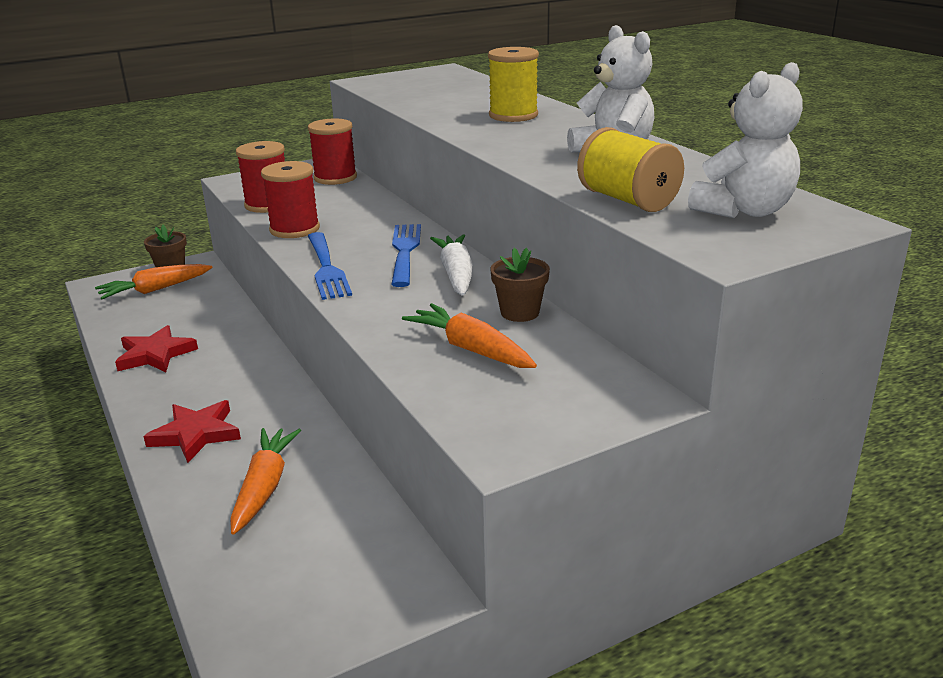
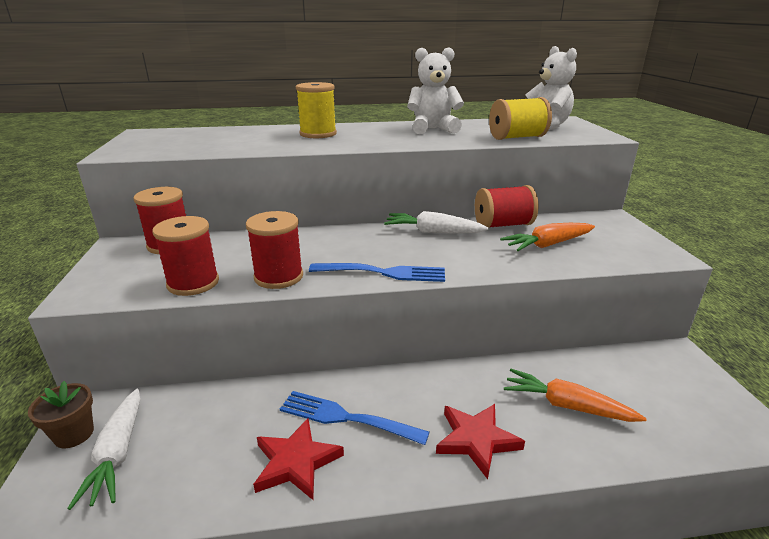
camera: 70 degrees left, 0 degrees up
(155, 290) = (118, 453): orange carrot -> white carrot
(405, 251) = (377, 241): blue fork -> blue fork (346, 418)
(520, 312) = (503, 225): brown flower pot -> red spool

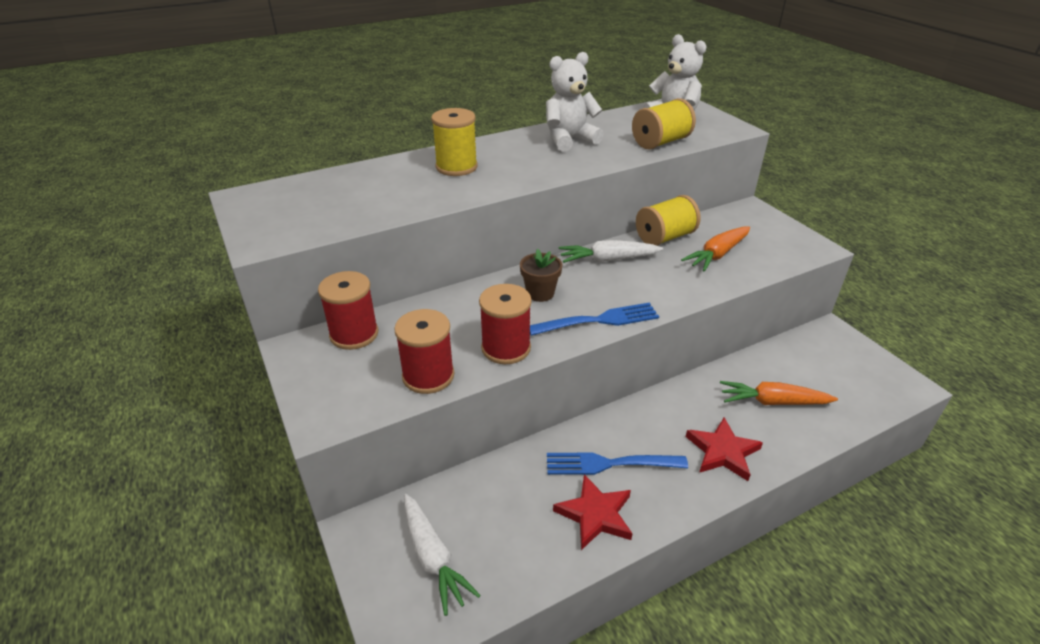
camera: 20 degrees left, 10 degrees up
(74, 434) = (373, 555): brown flower pot -> brown flower pot (540, 293)
(503, 225) = (664, 237): red spool -> yellow spool

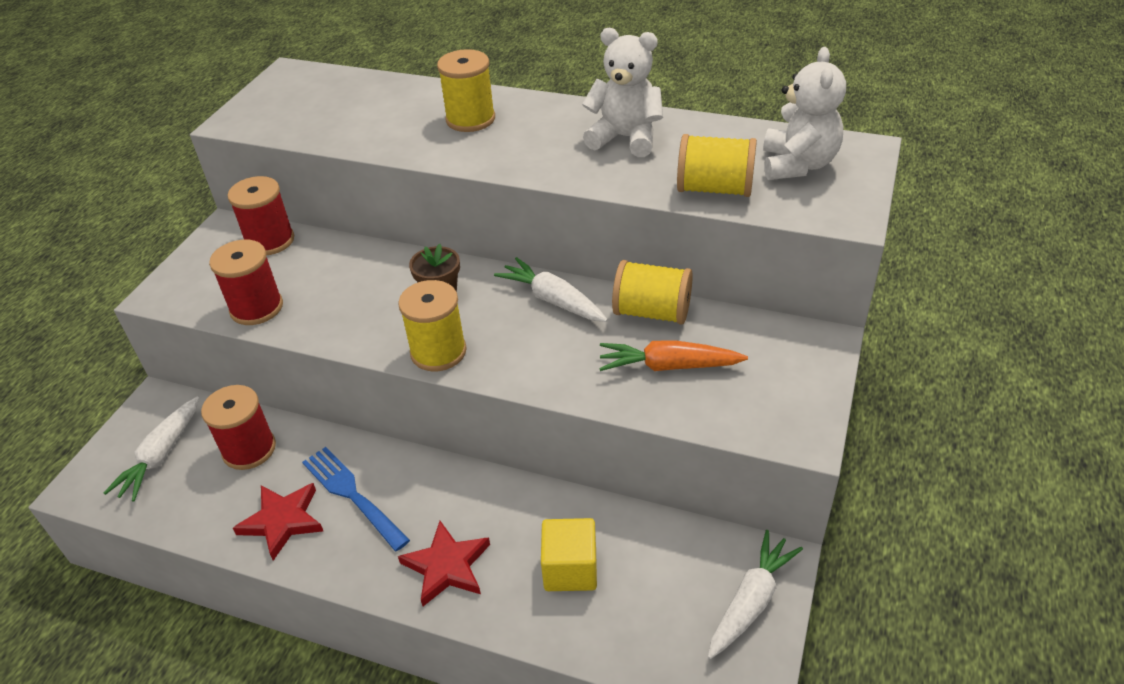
camera: 50 degrees right, 5 degrees up
(506, 348) = (335, 324): red spool -> red spool (249, 449)
(599, 320) = (438, 352): blue fork -> yellow spool
(773, 402) = (570, 569): orange carrot -> yellow cube
(852, 353) = (750, 601): none -> white carrot

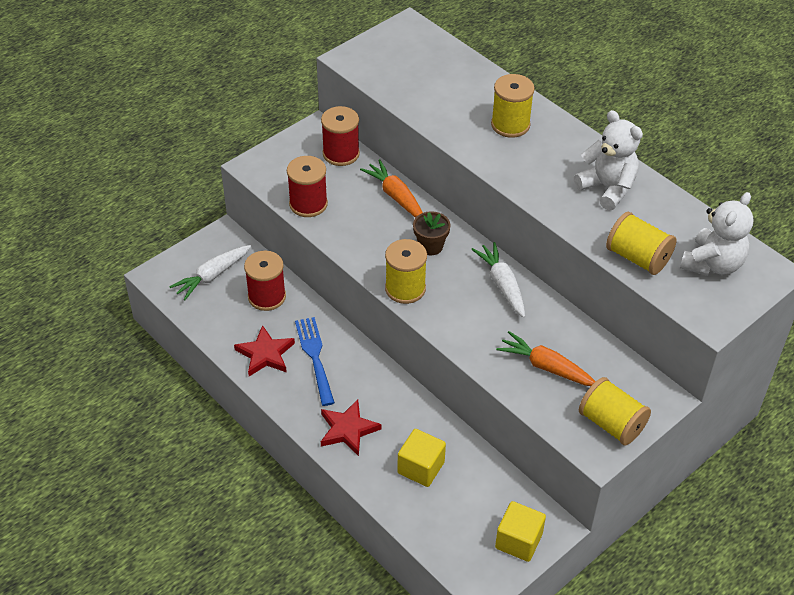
camera: 25 degrees right, 5 degrees up
(364, 259) = (395, 196): none -> orange carrot
(652, 312) = (562, 324): yellow spool -> yellow spool (611, 424)
(750, 601) = (518, 541): white carrot -> yellow cube

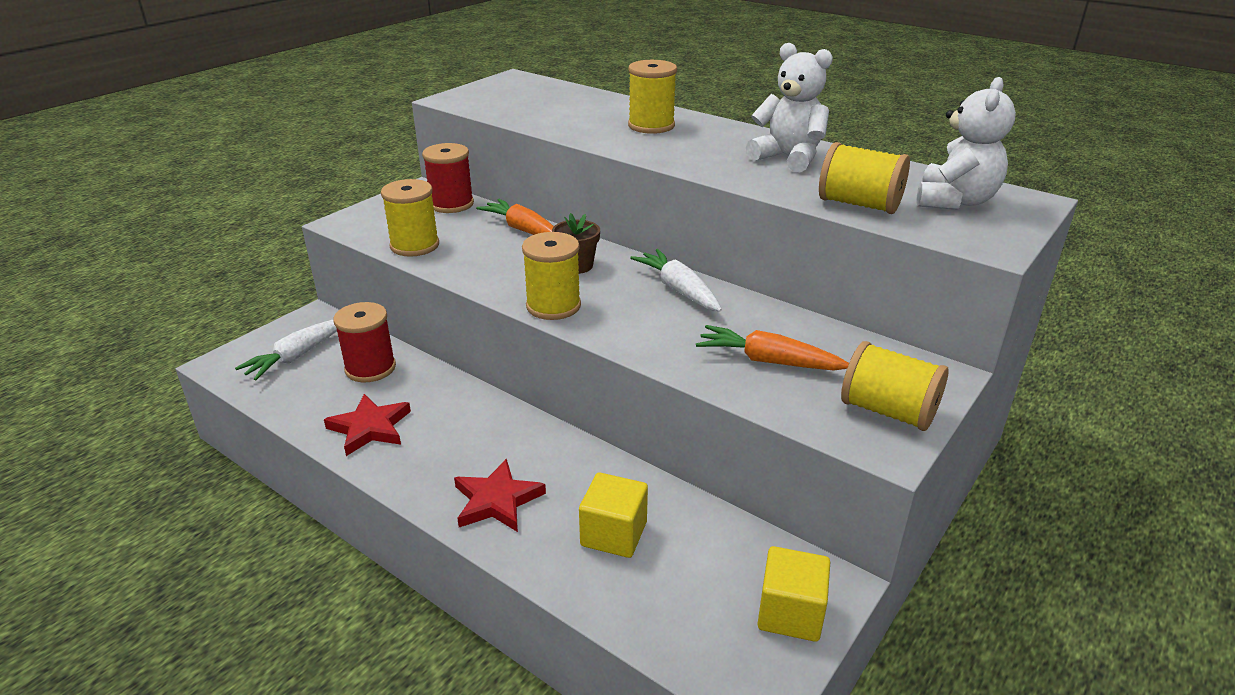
camera: 10 degrees left, 15 degrees down
(308, 204) = (414, 245): red spool -> yellow spool
(315, 357) = (440, 422): blue fork -> none

